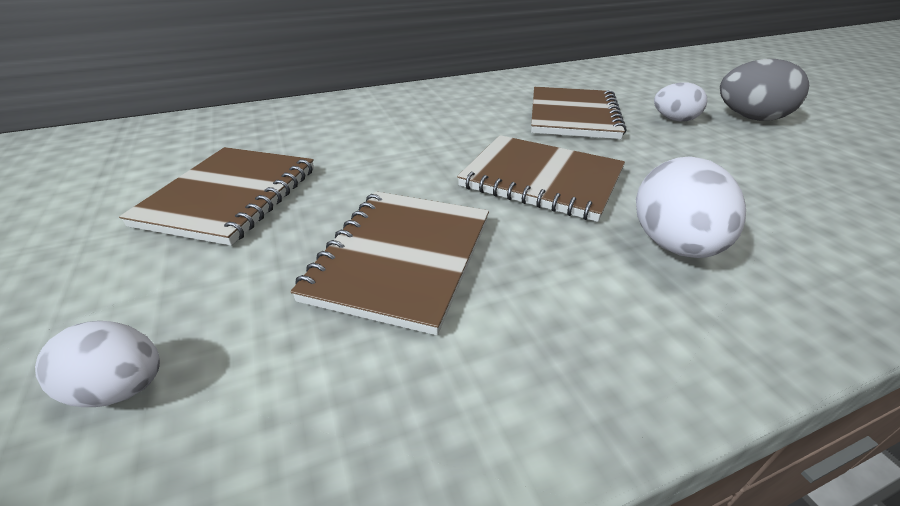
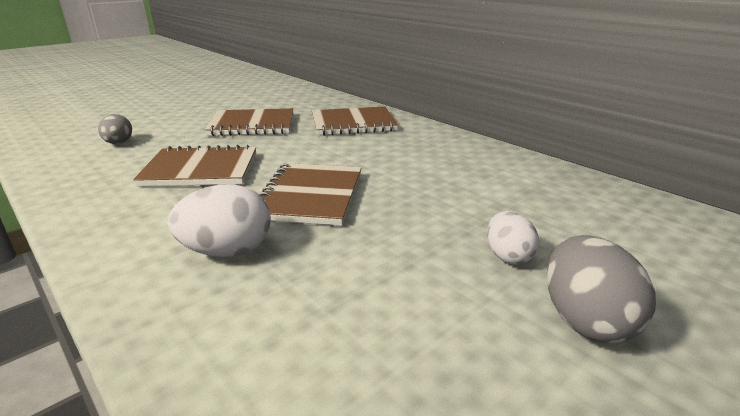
camera: 70 degrees right, 10 degrees down
(121, 388) = (118, 143): white egg -> grey egg
(573, 115) = (457, 199): brown notebook -> brown notebook (353, 124)

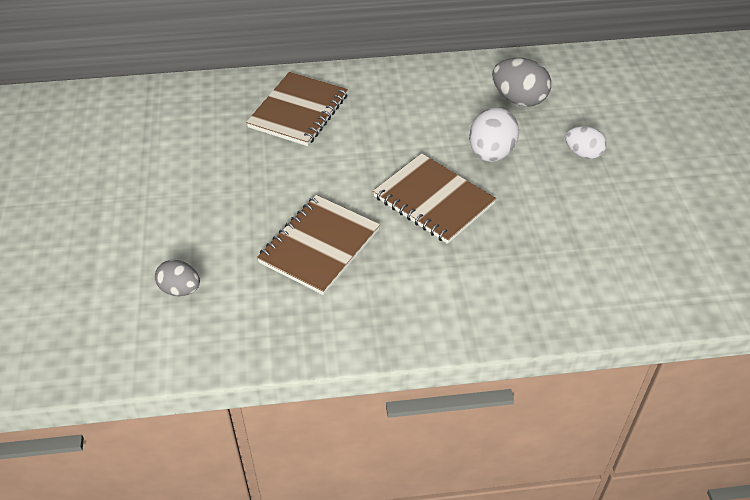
camera: 55 degrees left, 20 degrees up
(227, 251) = (482, 269): white egg -> white egg (491, 153)
(252, 125) = (226, 177): brown notebook -> none
(585, 320) = (652, 163): grey egg -> grey egg (519, 99)

